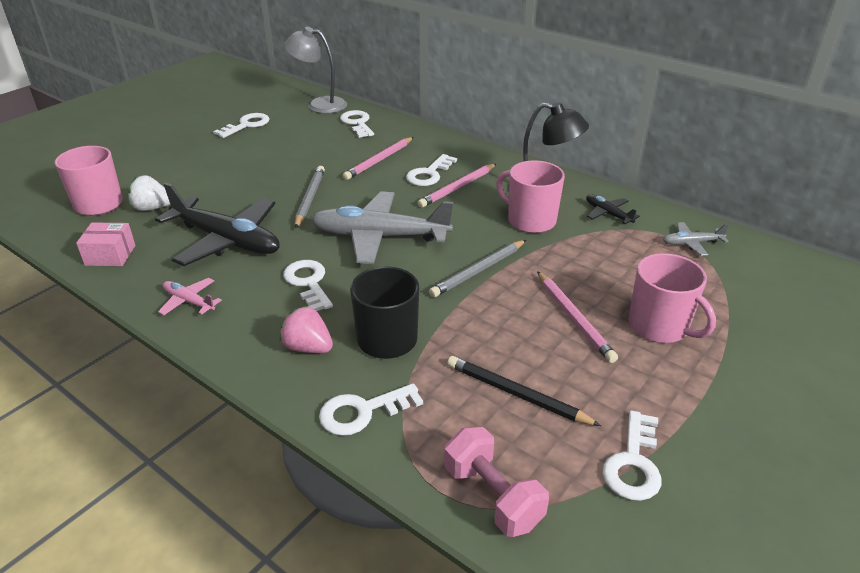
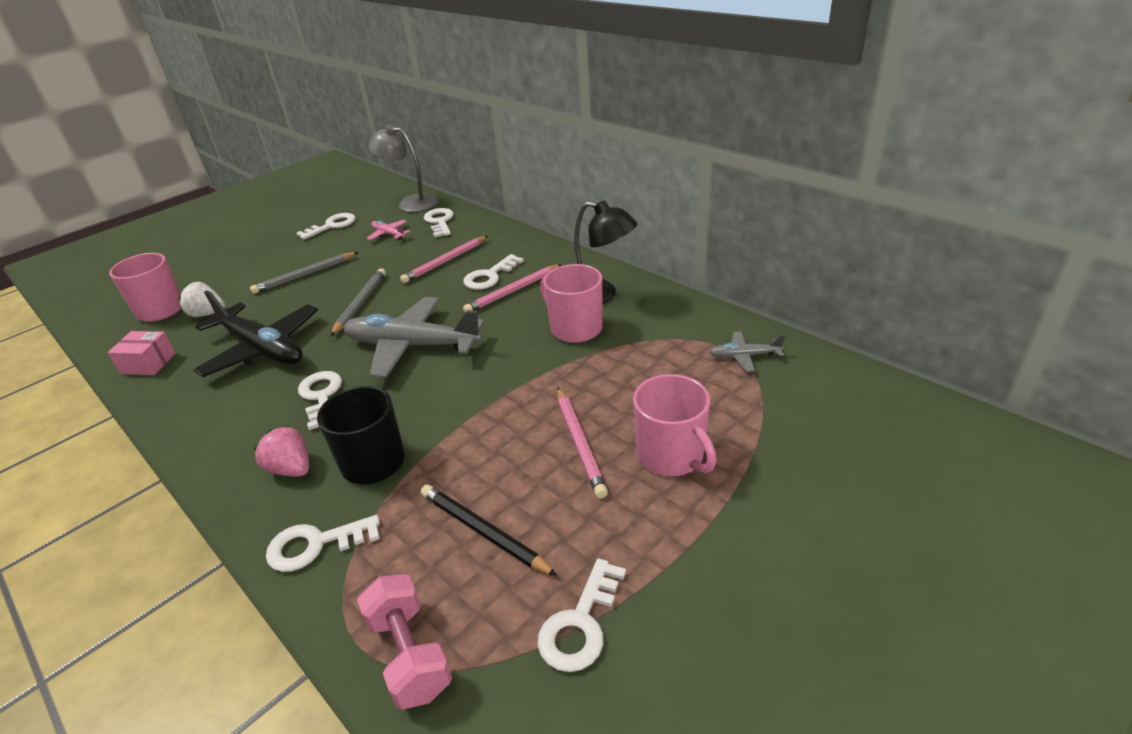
camera: 10 degrees right, 0 degrees up
(189, 302) = (199, 414): pink plane -> pink plane (389, 234)
(478, 271) = (498, 385): grey pencil -> grey pencil (305, 275)
(608, 214) = (662, 321): black plane -> none

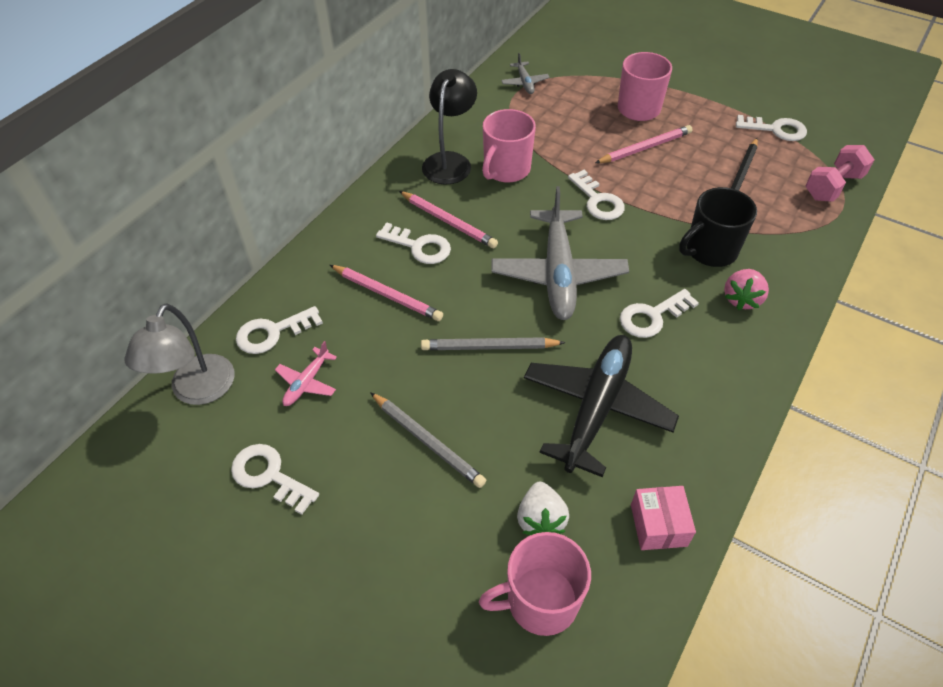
camera: 105 degrees left, 15 degrees up
(315, 545) = (795, 254): white key -> white key (598, 200)

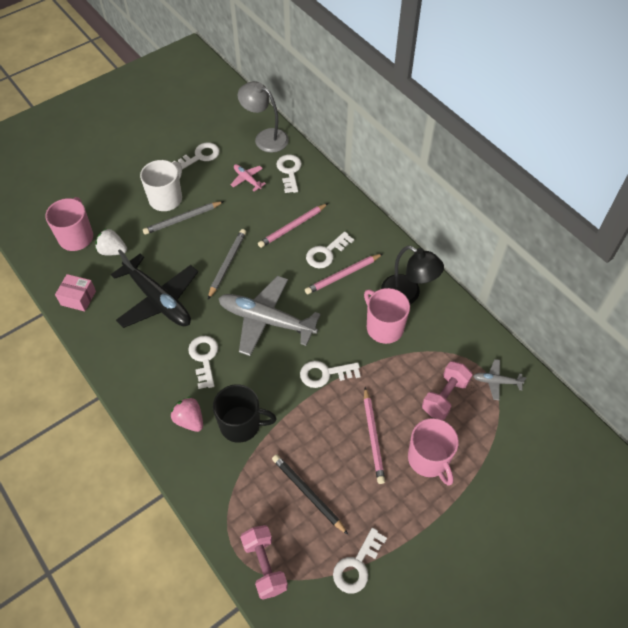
camera: 110 degrees right, 5 degrees up
(390, 487) = (166, 198): none -> white mug
(564, 111) = (445, 396): none -> pink dumbbell
(710, 250) = (241, 424): black mug -> black mug turned 105 degrees clockwise

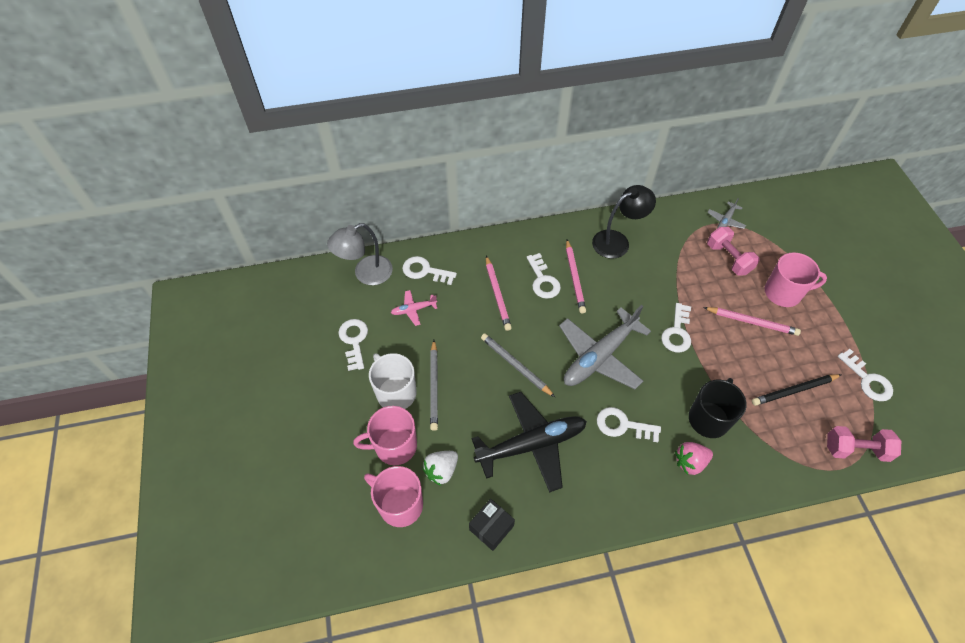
camera: 65 degrees left, 0 degrees up
(78, 298) = (491, 527): pink box -> black box
(384, 327) = (644, 271): pink mug -> pink mug (394, 446)

